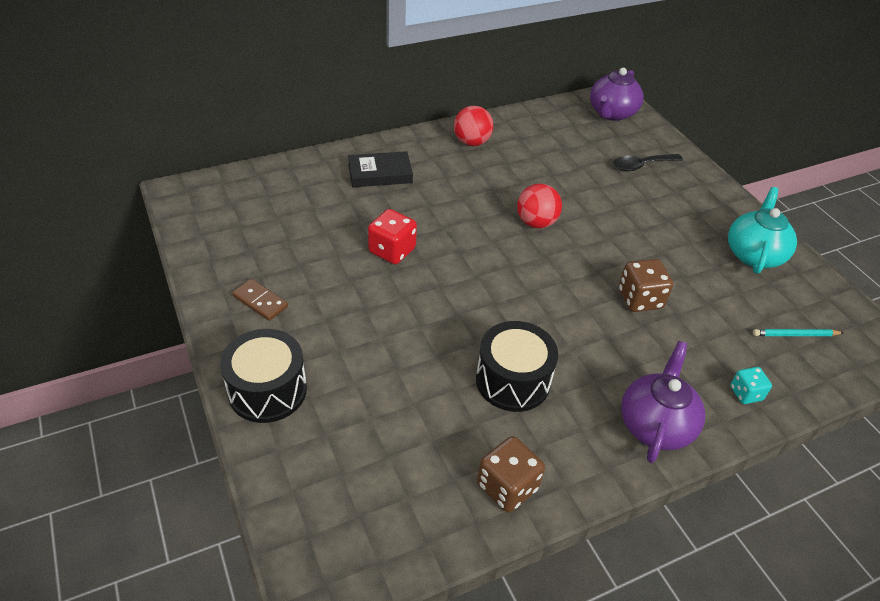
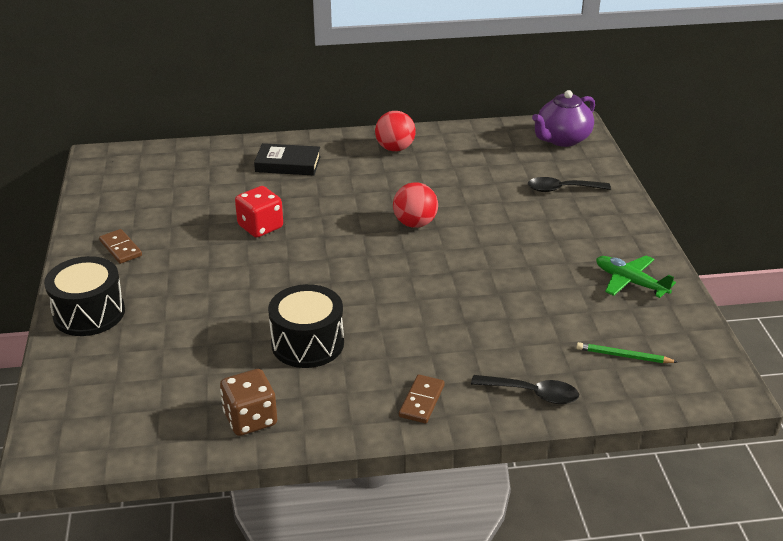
camera: 20 degrees right, 10 degrees down
(640, 299) = (477, 301): brown dice -> none
(655, 425) = (421, 401): purple teapot -> brown domino
(745, 393) = (532, 393): turquoise dice -> black spoon
(754, 254) = (630, 282): turquoise teapot -> green plane
(795, 335) = (623, 356): turquoise pencil -> green pencil

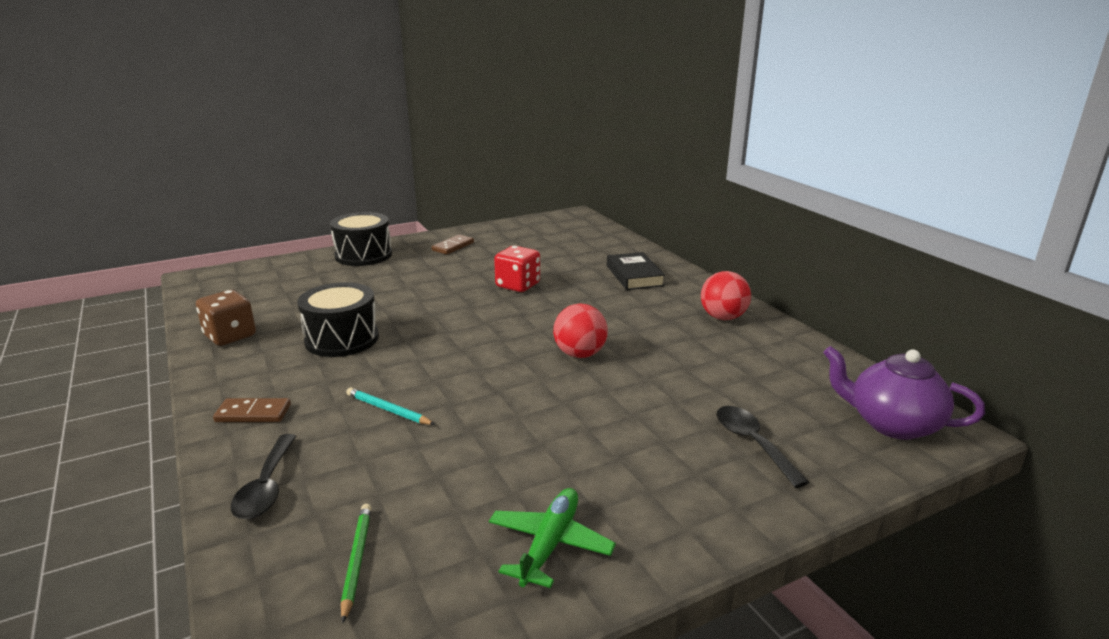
camera: 70 degrees right, 10 degrees down
(452, 327) = (388, 410): none -> turquoise pencil

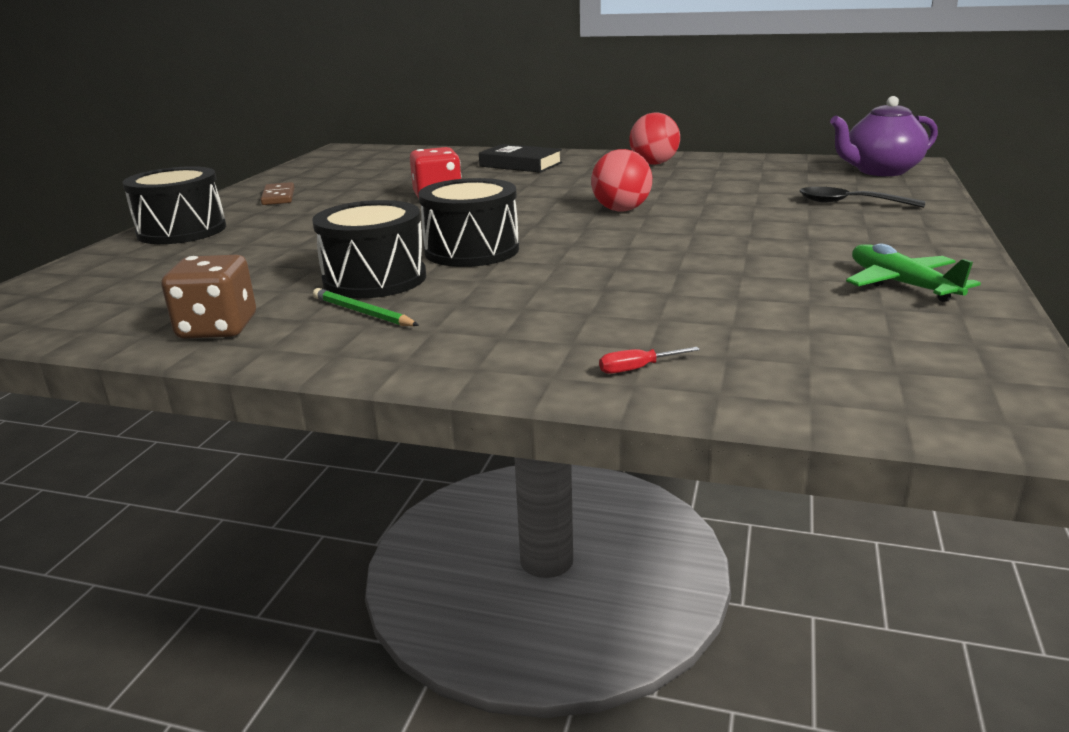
camera: 45 degrees left, 0 degrees up
(253, 413) = (457, 349): brown domino -> none
(266, 487) = (637, 369): black spoon -> red screwdriver
(356, 560) = (834, 354): green pencil -> green pencil (362, 312)
(388, 410) = (579, 290): turquoise pencil -> none
(425, 343) = (471, 250): none -> black drum

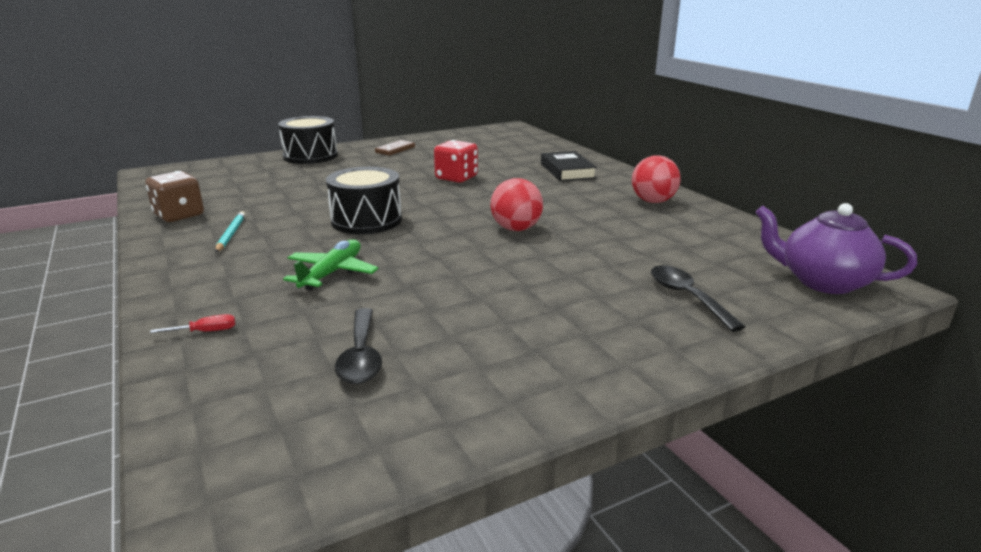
camera: 45 degrees right, 0 degrees up
(362, 312) = (231, 234): green pencil -> turquoise pencil
(375, 279) = (287, 217): black drum -> none
(637, 369) = (206, 331): red screwdriver -> red screwdriver turned 135 degrees clockwise
(801, 316) = (361, 356): none -> black spoon
(901, 284) = (488, 377): green plane -> green plane (332, 273)

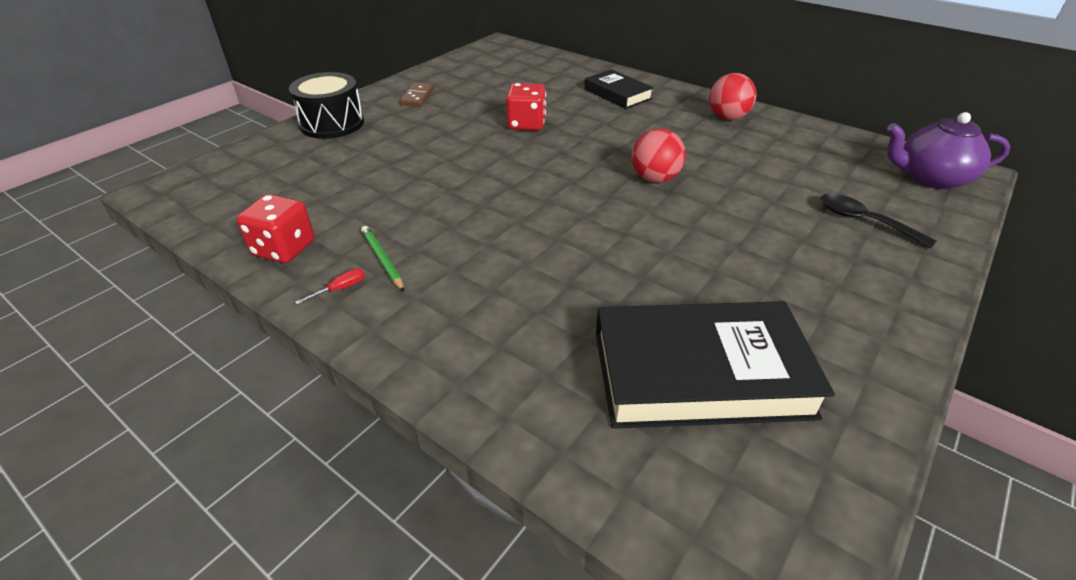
camera: 25 degrees left, 15 degrees up
(179, 215) = (284, 249): brown dice -> red dice
(206, 331) = (522, 398): red screwdriver -> red screwdriver (340, 289)
(231, 234) = (382, 260): turquoise pencil -> green pencil
(332, 273) = (554, 281): green plane -> none
(361, 356) = (700, 373): black spoon -> black book
(366, 220) = (505, 203): black drum -> none

